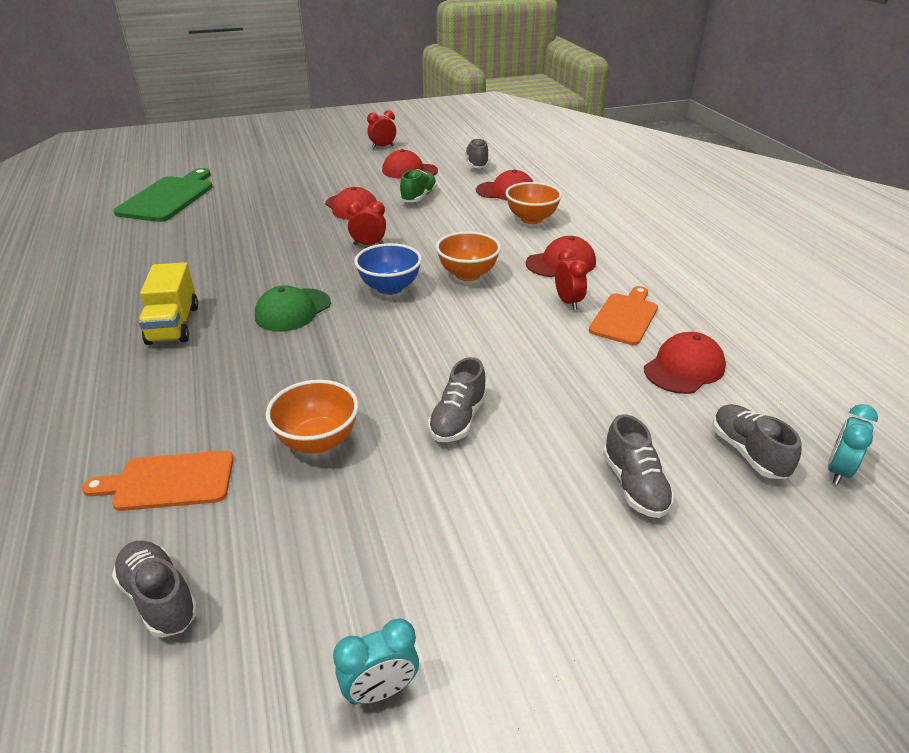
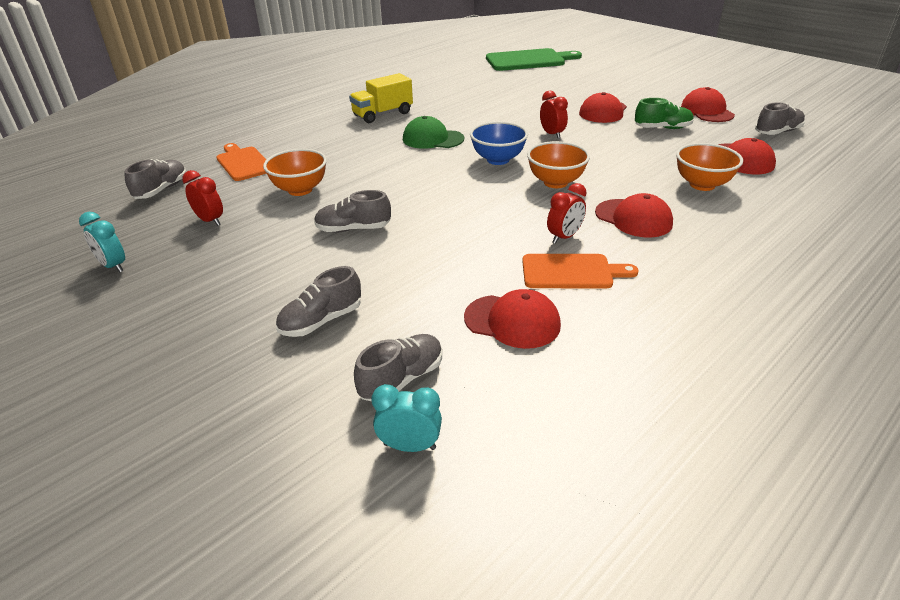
camera: 65 degrees right, 0 degrees up
(382, 147) = (734, 88): red clock -> red clock (210, 221)

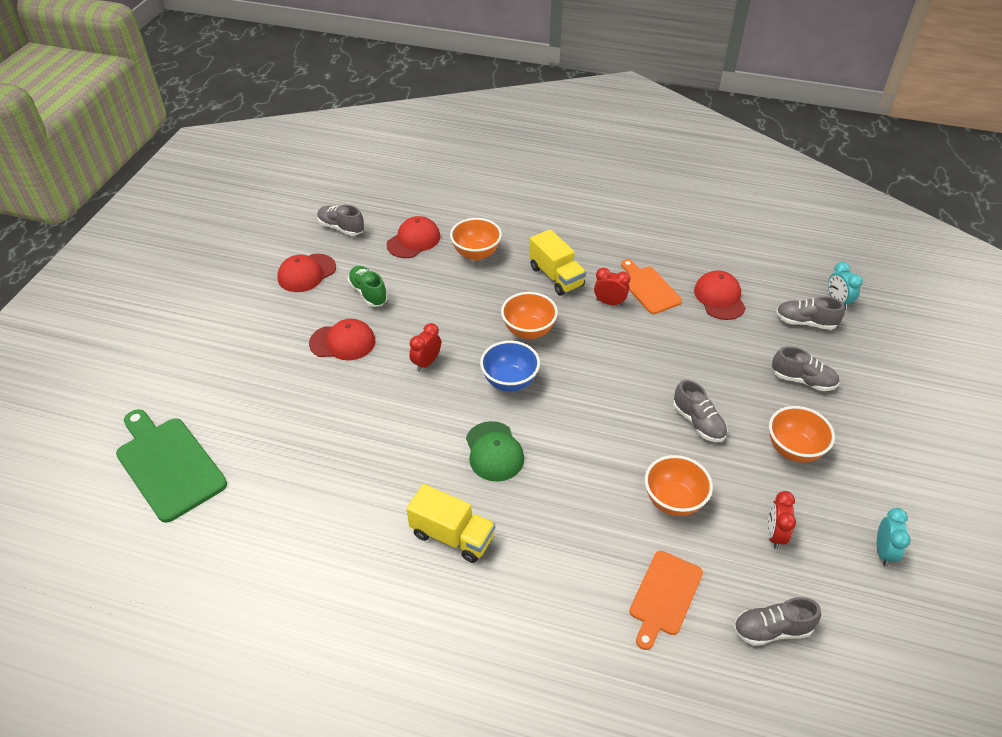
camera: 120 degrees left, 10 degrees up
(258, 268) = (793, 449): none -> orange bowl
(633, 218) = (556, 276): red cap -> yellow truck

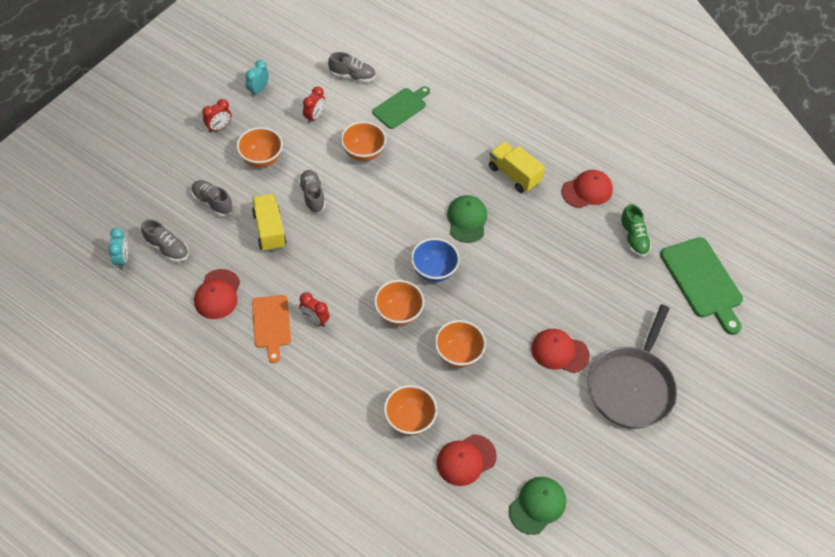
camera: 165 degrees left, 10 degrees up
(260, 332) = (631, 386): none -> grey pan
(306, 273) = (582, 448): red cap -> red cap (587, 190)
(341, 228) = (537, 505): grey shoe -> green cap
(368, 293) = (526, 401): green shoe -> green shoe (633, 238)
(426, 363) = (494, 309): red clock -> red clock (219, 127)
(450, 313) = (458, 354): none -> orange bowl
(556, 276) = (346, 365): yellow truck -> yellow truck (269, 230)
(664, 596) = (401, 107): orange cutting board -> green cutting board

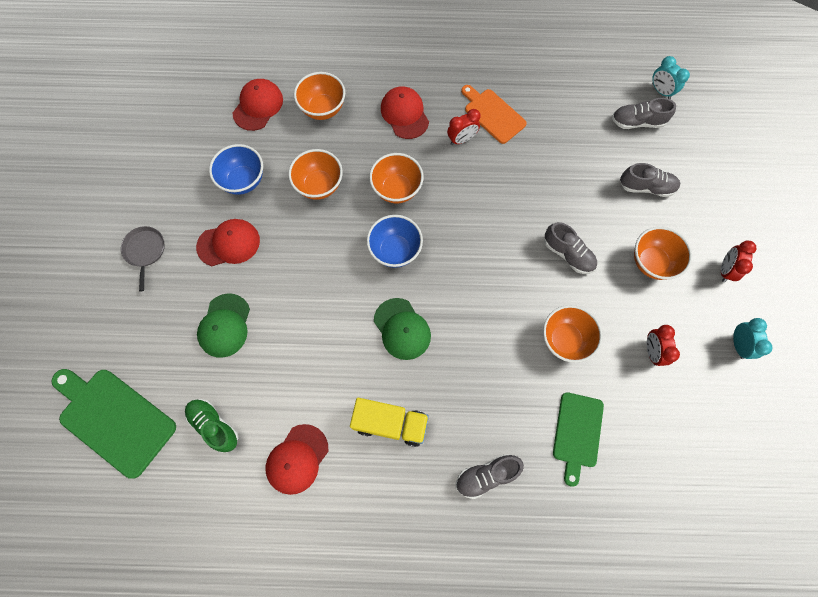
camera: 150 degrees right, 15 degrees up
(217, 294) = (558, 111): red cap -> red cap (404, 114)
(269, 230) = (572, 194): yellow truck -> none
(314, 320) = (461, 139): red clock -> red clock turned 150 degrees clockwise
(352, 76) = (665, 441): grey shoe -> grey shoe (486, 475)
(519, 397) = (243, 181): none -> blue bowl
(537, 505) = (181, 106): green cap -> green cap (224, 325)
(631, 386) = (145, 251): grey pan -> grey pan, size x0.46

